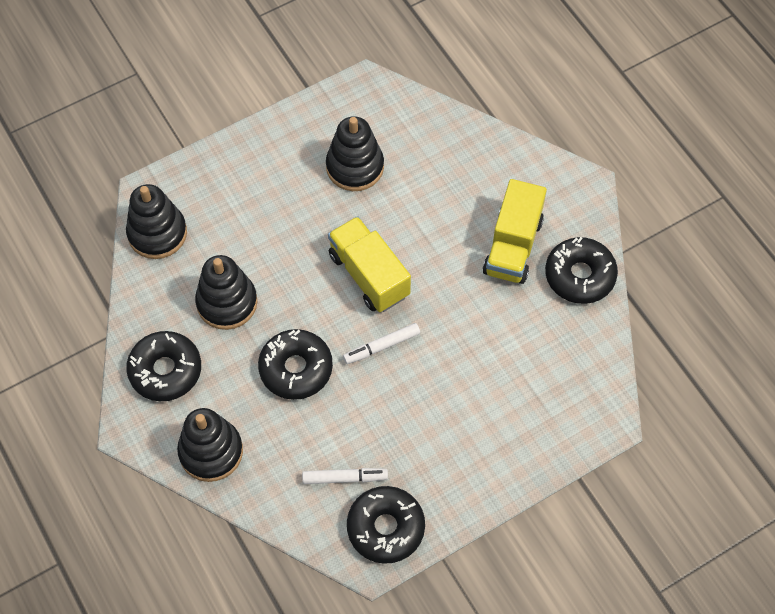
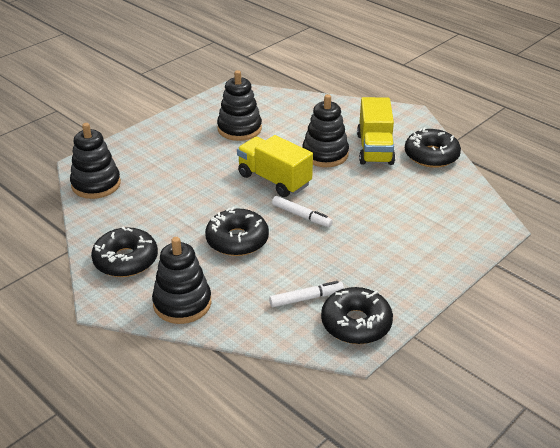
camera: 15 degrees left, 25 degrees down
(227, 302) = (166, 212): black stacking toy -> black stacking toy (325, 154)
(381, 346) = (301, 216): white marker -> white marker turned 105 degrees counterclockwise

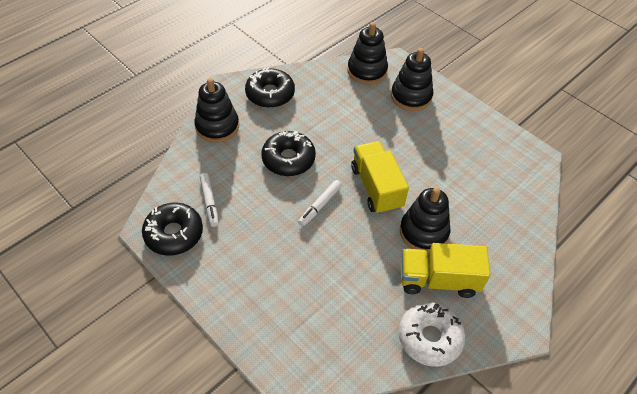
camera: 90 degrees right, 15 degrees up
(239, 129) = (464, 163): black stacking toy -> black stacking toy (411, 96)
(274, 180) = (376, 187): yellow truck -> yellow truck turned 60 degrees counterclockwise
(431, 155) = (430, 338): black donut -> white donut

